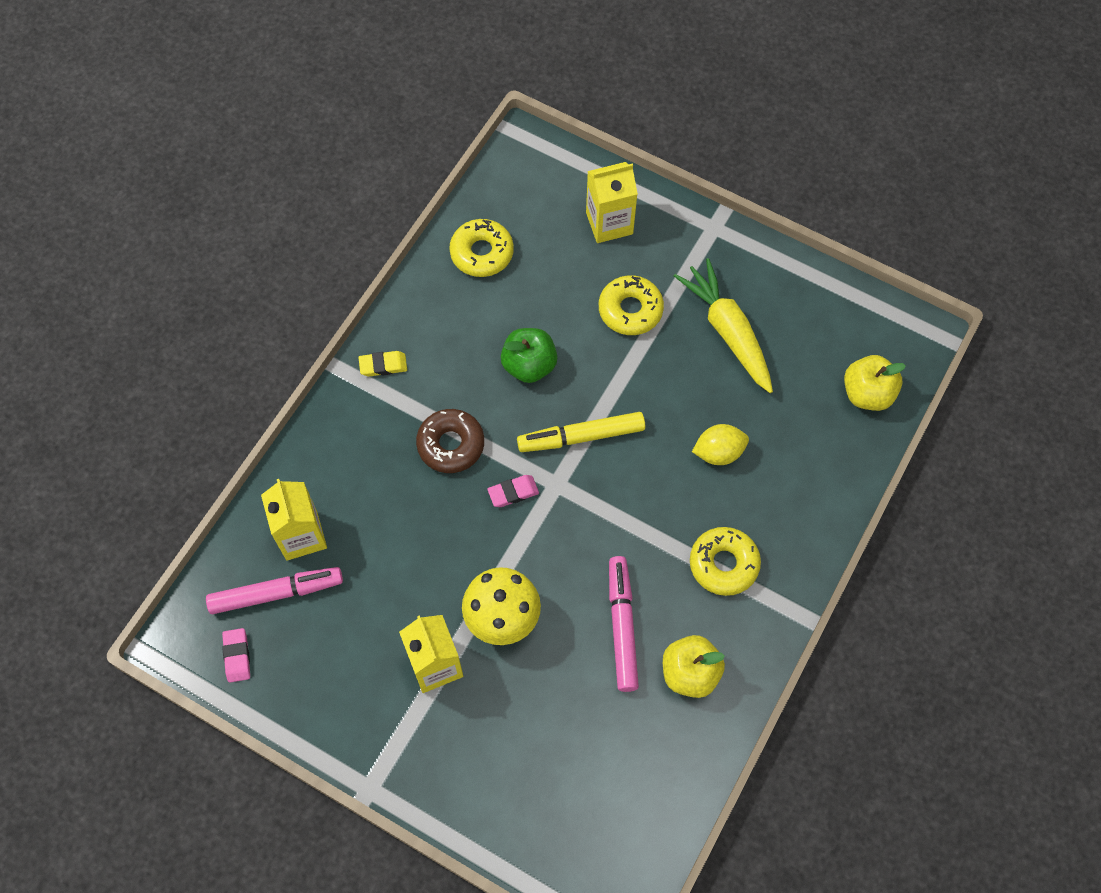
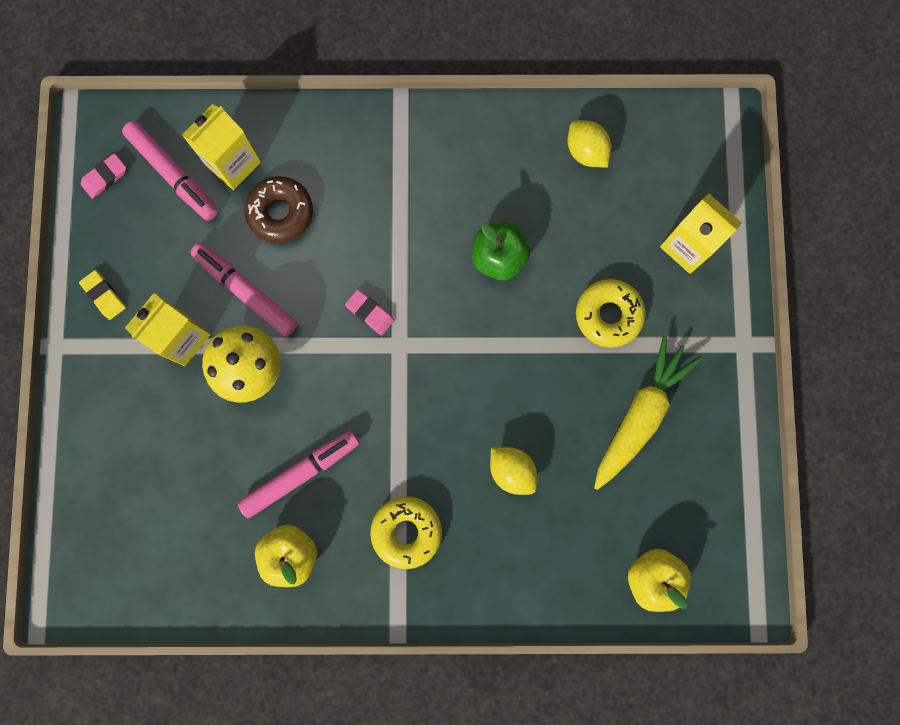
camera: 60 degrees right, 15 degrees up
(383, 365) = (424, 134): yellow eraser -> yellow eraser (104, 296)
(428, 586) = (246, 292): none -> pink marker
(451, 445) = (384, 235): brown donut -> brown donut (280, 212)
(482, 253) = (586, 151): yellow donut -> yellow lemon
(582, 436) = (456, 342): yellow marker -> none

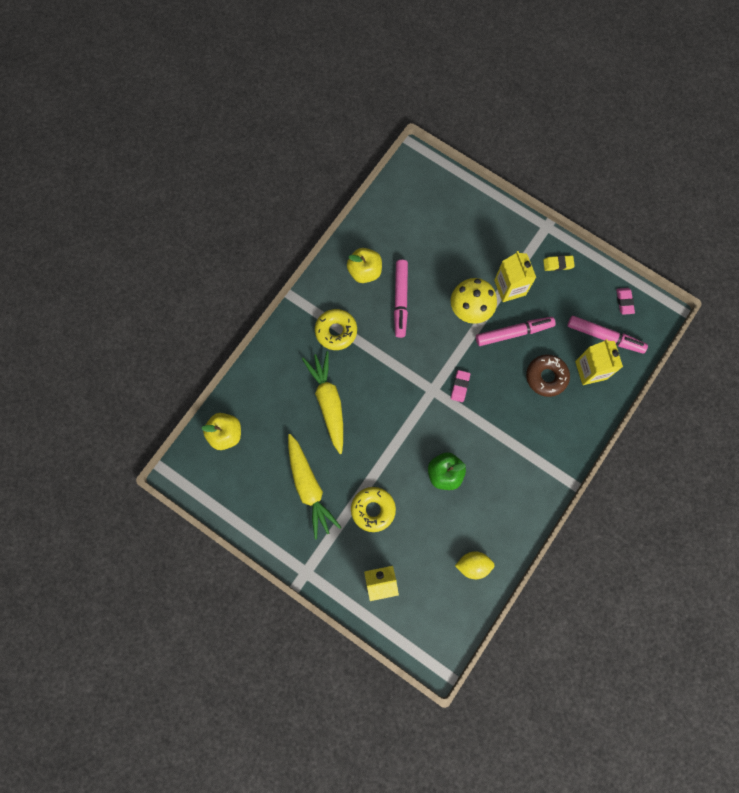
camera: 125 degrees right, 5 degrees down
(173, 174) = (604, 336): pink marker -> pink marker turned 150 degrees counterclockwise
(370, 313) = (460, 386): pink eraser -> pink eraser turned 60 degrees counterclockwise
(512, 471) = (328, 402): yellow lemon -> yellow carrot

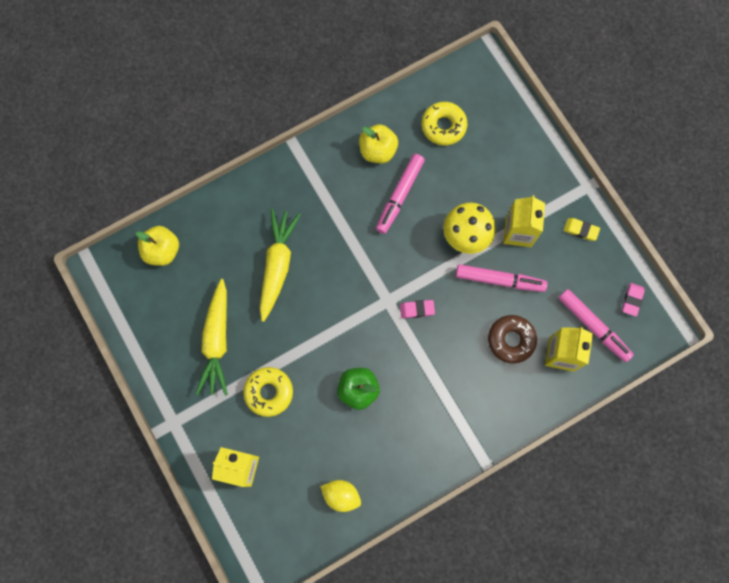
camera: 25 degrees right, 0 degrees up
(336, 331) = (319, 198): yellow donut -> yellow donut (443, 126)
(460, 386) = (417, 309): pink eraser -> pink eraser turned 45 degrees clockwise

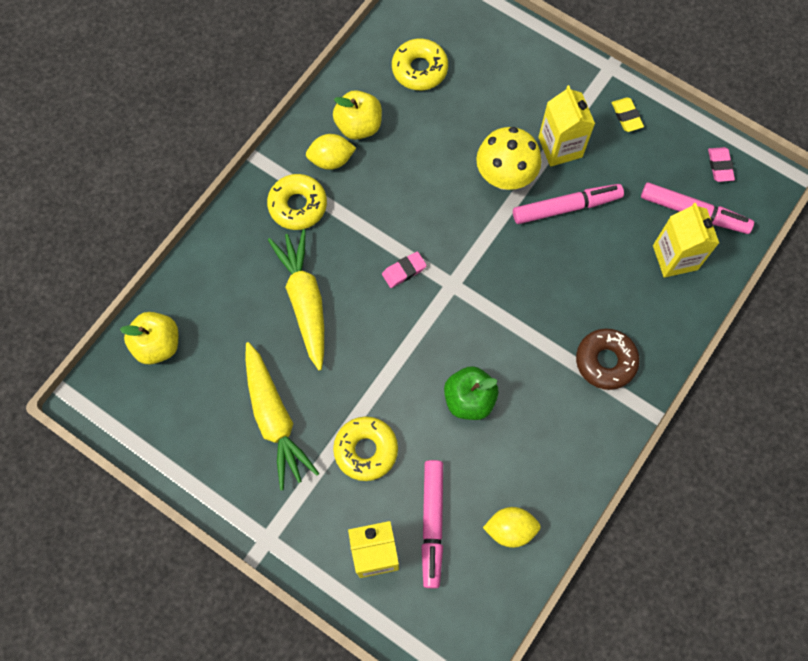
camera: 25 degrees left, 5 degrees down
(305, 192) = (298, 205): none -> yellow donut
(346, 168) = (331, 160): none -> yellow lemon
(400, 195) = (408, 163): pink marker -> pink marker (432, 523)
(417, 309) = (491, 280): pink eraser -> pink eraser (404, 271)
(511, 340) = (612, 266): brown donut -> brown donut (605, 361)
(580, 230) = (626, 116): yellow eraser -> yellow eraser turned 75 degrees clockwise

